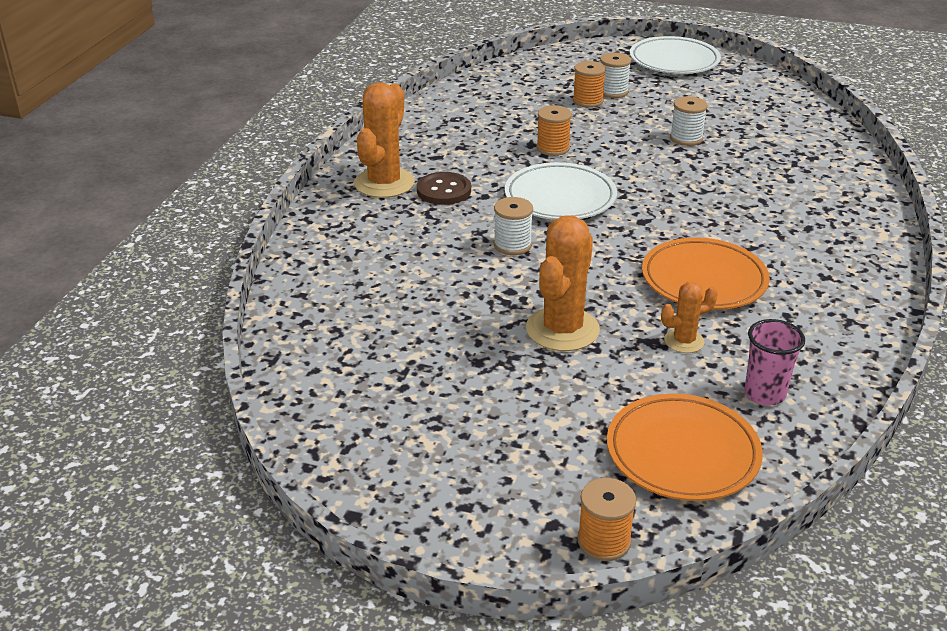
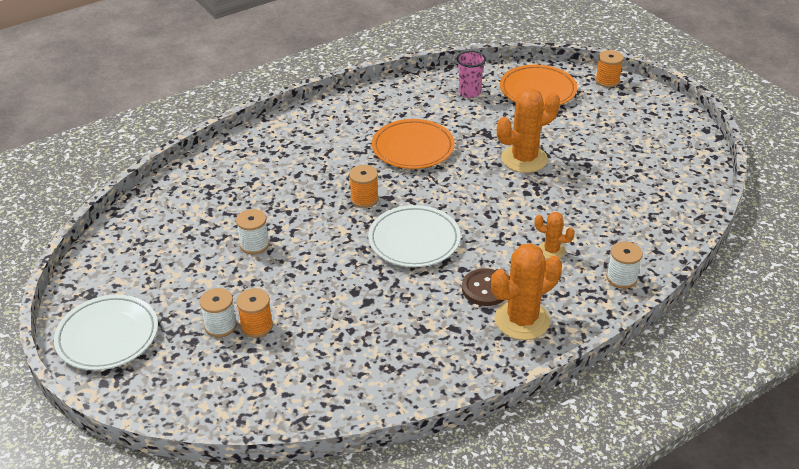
camera: 140 degrees left, 5 degrees up
(512, 245) = (490, 220): white spool -> white spool (621, 278)
(553, 148) = (358, 288): orange spool -> orange spool (364, 199)
(684, 341) = (471, 126): orange cactus -> orange cactus (551, 250)

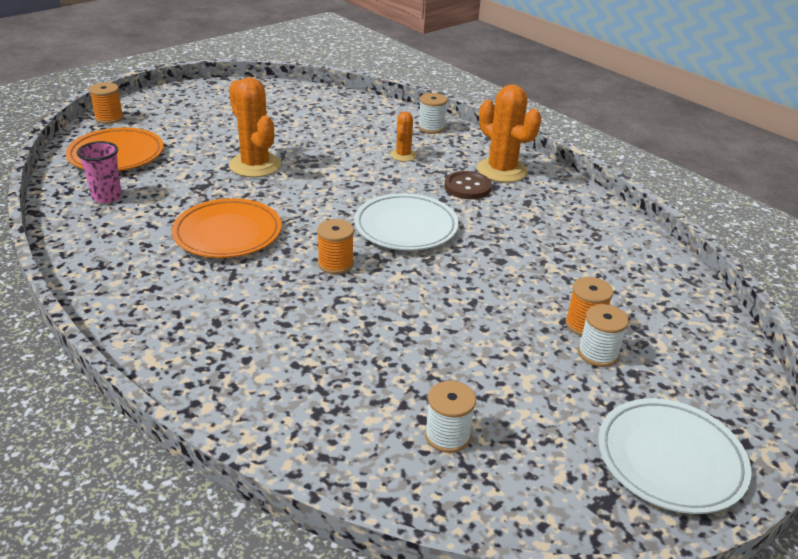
camera: 100 degrees left, 5 degrees down
(254, 244) = (443, 345): white spool -> white spool (447, 435)

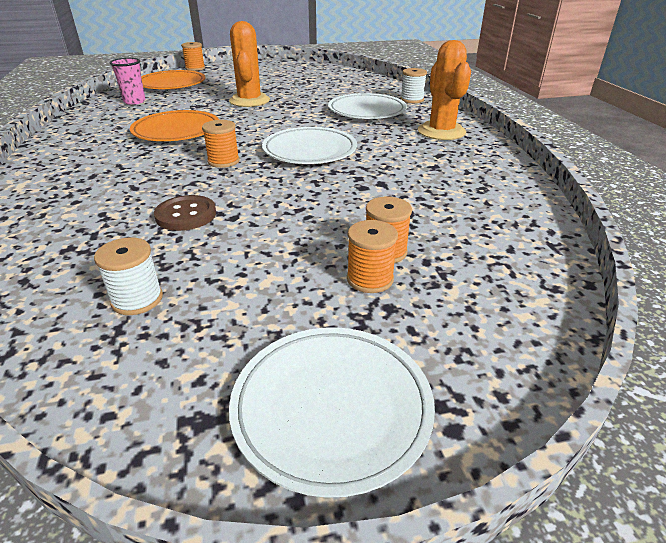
camera: 30 degrees right, 0 degrees up
(403, 155) = (367, 111): orange cactus -> white plate
(467, 187) = (396, 136): brown button -> brown button (186, 215)
(598, 353) = (370, 279): white spool -> orange spool

